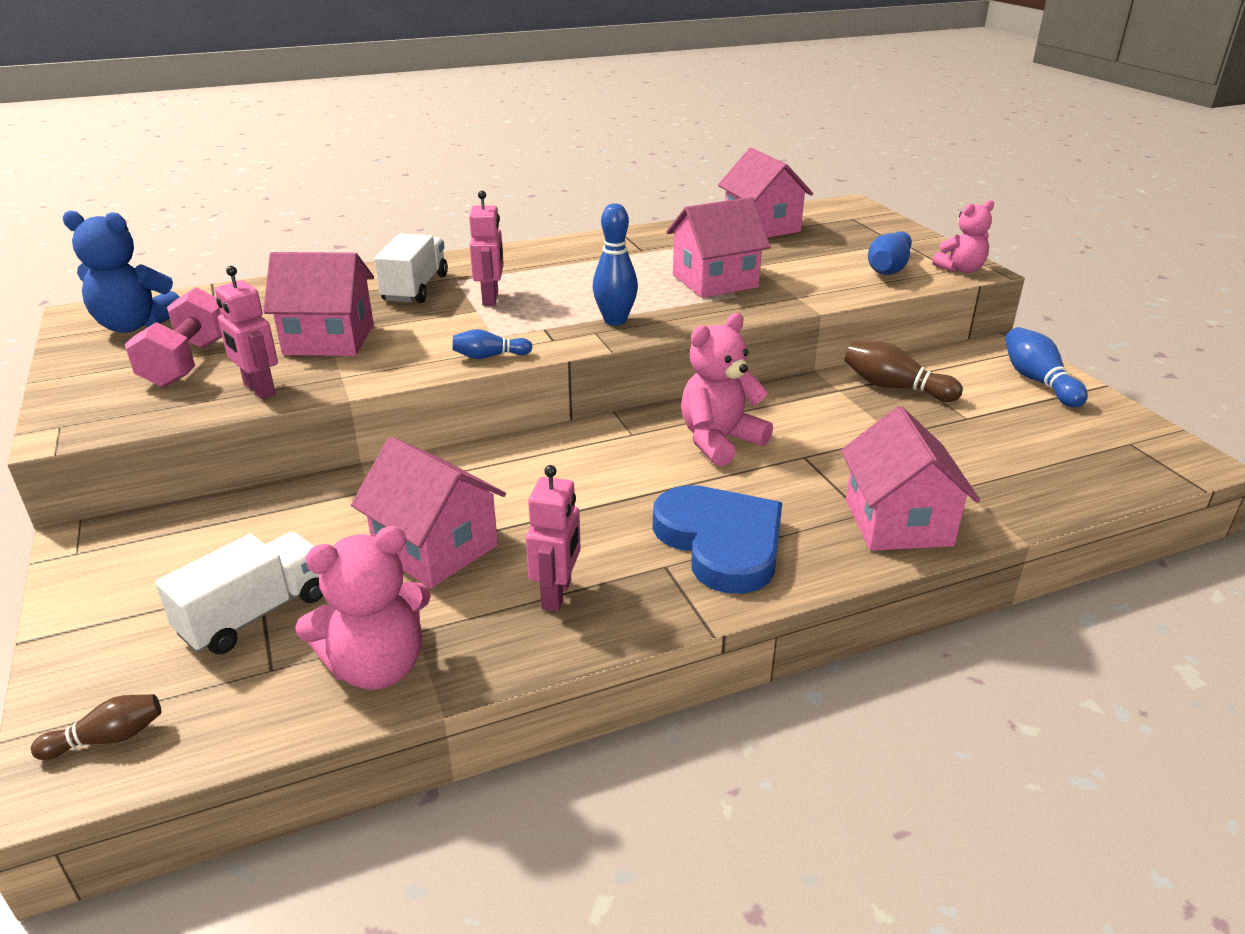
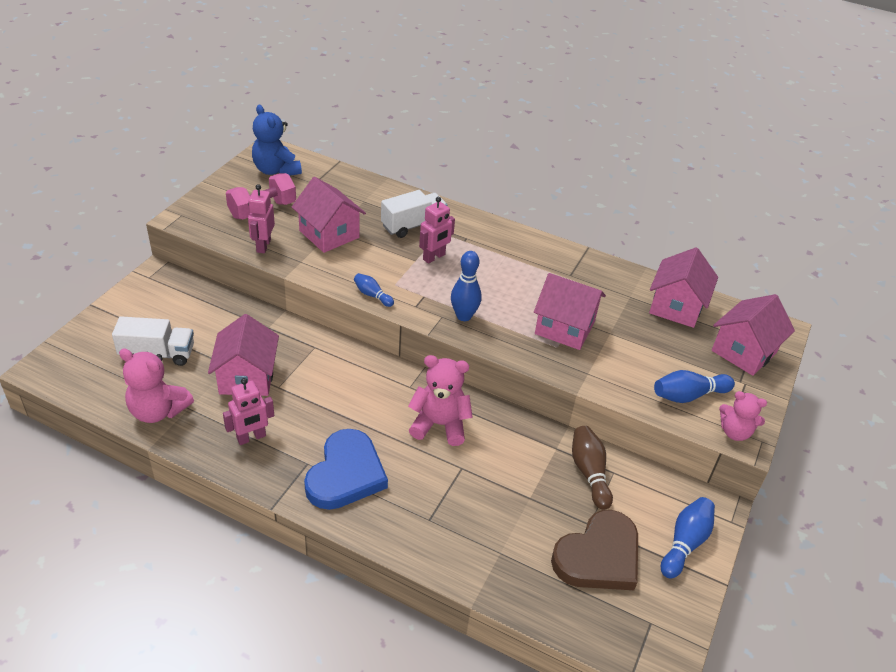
camera: 45 degrees right, 10 degrees up
(107, 738) = (65, 366): brown bowling pin -> none
(898, 522) = (434, 538): pink house -> pink house (744, 351)
(1017, 432) = (598, 556): none -> brown heart

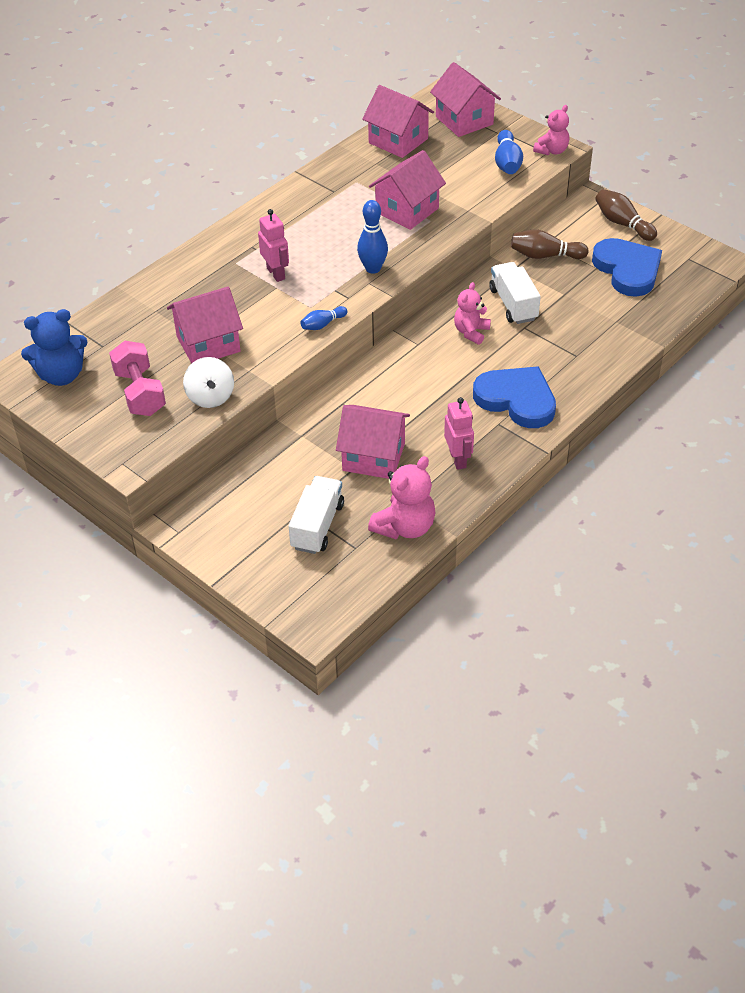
camera: 70 degrees left, 5 degrees up
(263, 246) = (210, 397): pink robot -> white spinning top
(413, 225) = (215, 280): white truck -> white truck (513, 304)
(439, 425) = (471, 332): pink teddy bear -> pink teddy bear, size x0.67
(598, 556) = (627, 270): brown heart -> blue heart
(685, 543) = (622, 224): blue bowling pin -> brown bowling pin

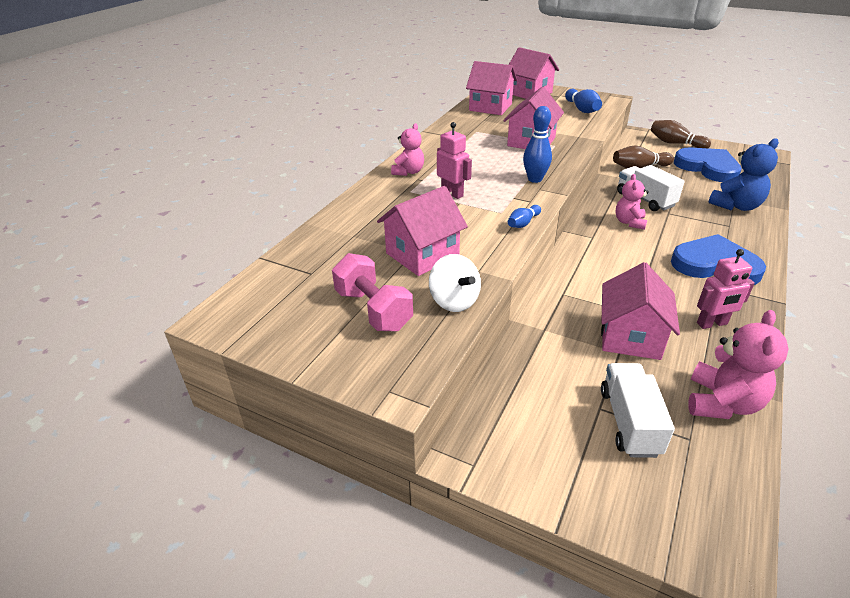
camera: 15 degrees left, 10 degrees down
(61, 375) = (275, 307): blue teddy bear -> blue teddy bear (736, 206)
(373, 457) = (630, 337): pink house -> pink house turned 75 degrees counterclockwise
(458, 459) = (712, 324): pink robot -> pink robot turned 105 degrees clockwise
(552, 151) = (607, 100): pink teddy bear -> pink teddy bear (408, 172)

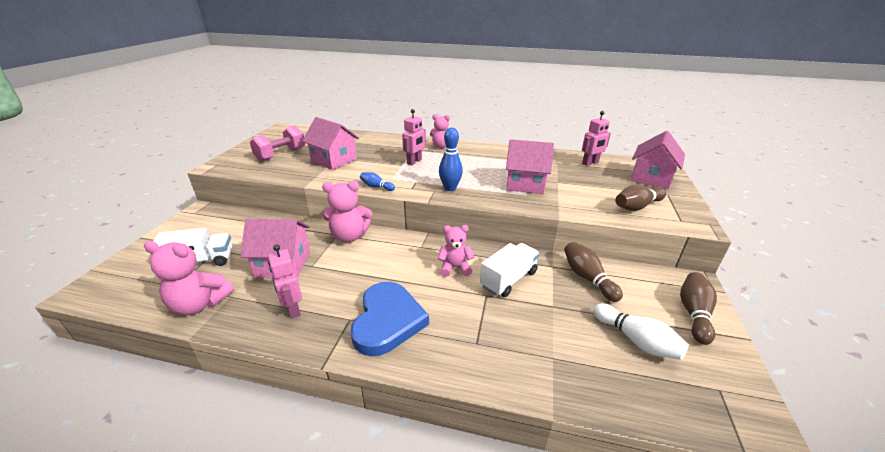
camera: 75 degrees right, 5 degrees down
(454, 301) = (284, 172): white spinning top -> none
(490, 107) = (590, 163): pink house -> pink robot
(569, 284) = (349, 236): none -> pink teddy bear
(582, 109) = (637, 206): blue bowling pin -> brown bowling pin
(707, 167) = (636, 340): blue heart -> white bowling pin
(736, 206) = (532, 357): blue teddy bear -> none

